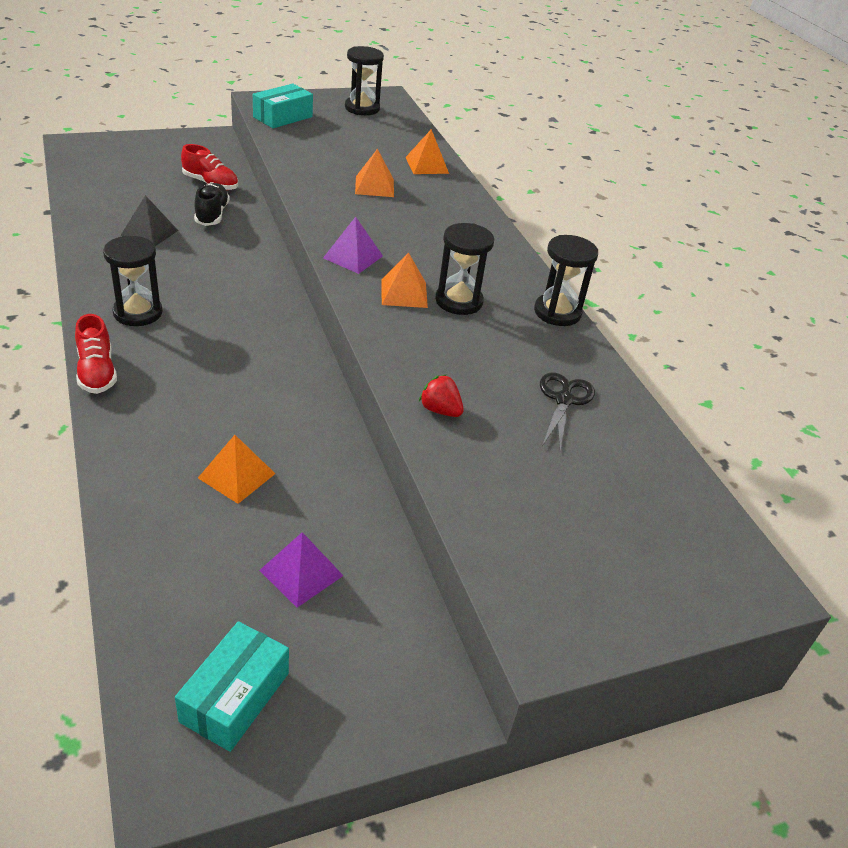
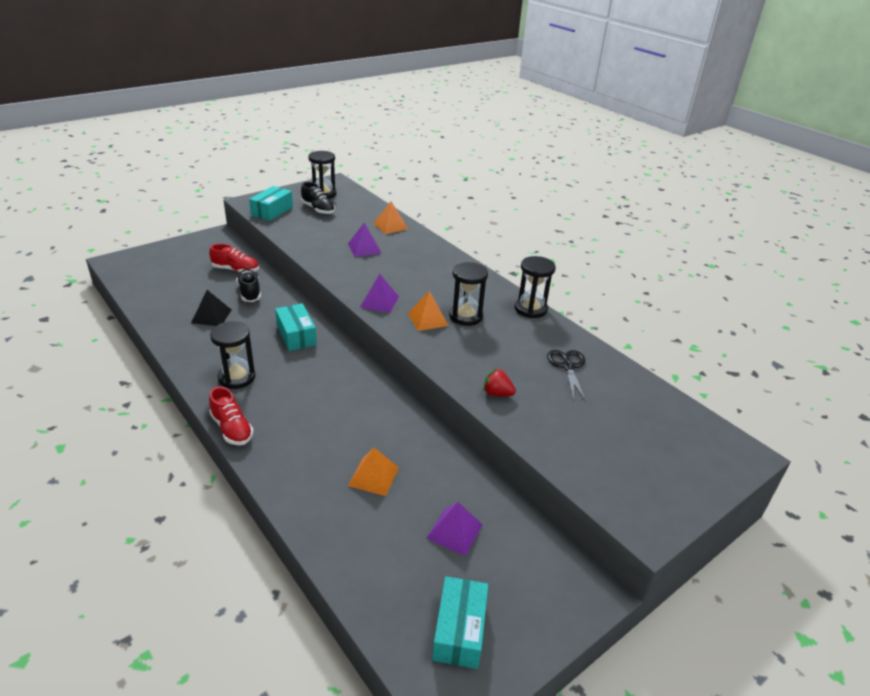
camera: 15 degrees left, 5 degrees down
(240, 279) = (296, 335): none -> turquoise box
(343, 126) = (318, 209): none -> black shoe
(374, 186) = (364, 248): orange pyramid -> purple pyramid

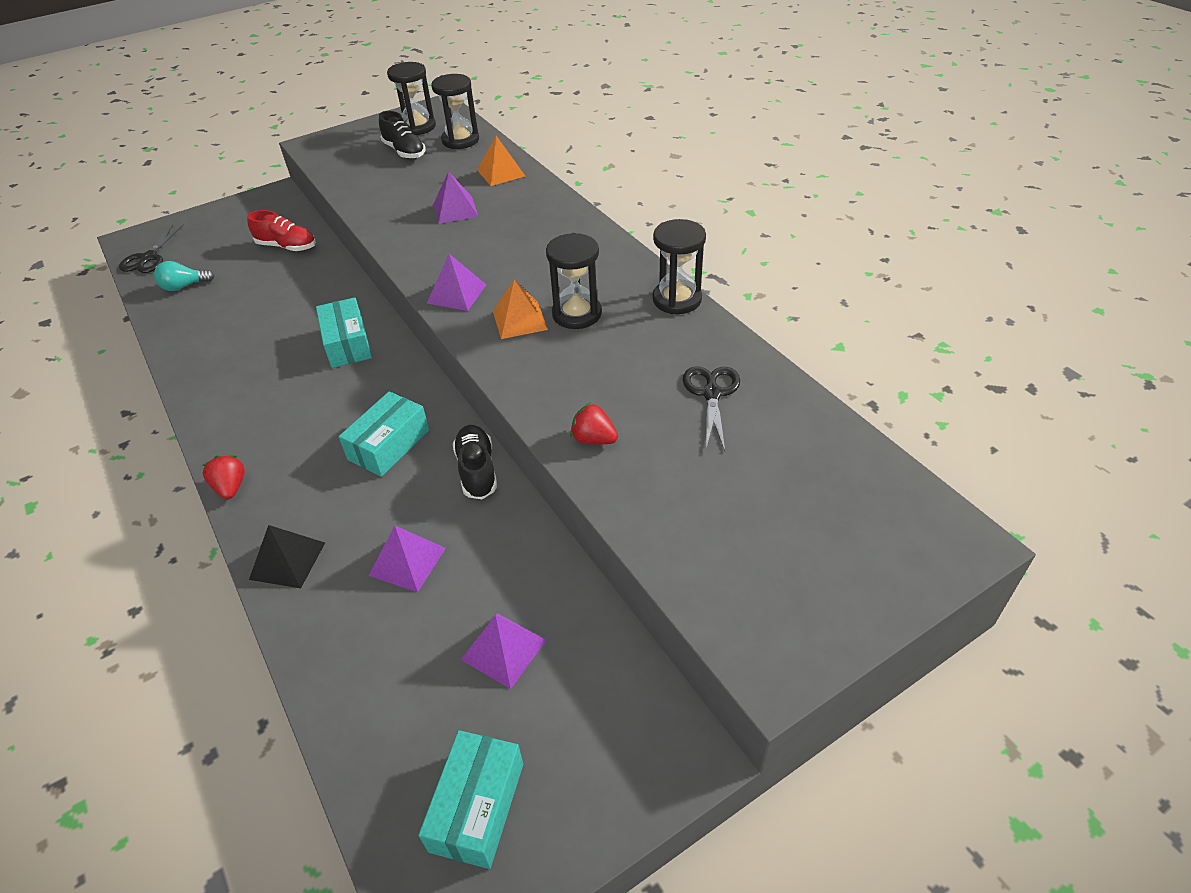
camera: 10 degrees right, 10 degrees up
(131, 274) = (148, 258): none -> black scissors
(163, 294) = (184, 286): none -> turquoise light bulb
(211, 316) = (240, 317): black pyramid -> black pyramid (287, 560)
(232, 429) = (231, 487): red shoe -> red strawberry
(237, 377) = (254, 409): black hourglass -> black hourglass (460, 140)
(250, 292) = (298, 280): black shoe -> black shoe (477, 470)
(272, 211) = (340, 157): turquoise box -> turquoise box (389, 445)
(373, 476) = (407, 561): orange pyramid -> purple pyramid

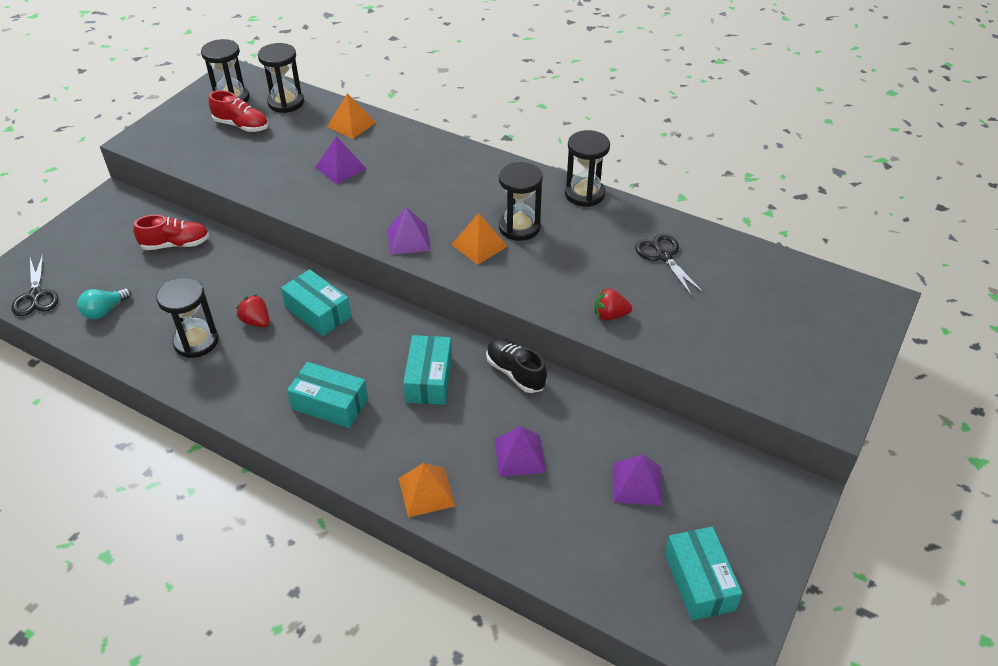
camera: 30 degrees left, 0 degrees up
(226, 337) = (196, 342): none -> black hourglass
(231, 487) = (325, 459): red strawberry -> red strawberry (256, 321)
(281, 435) = (330, 404): none -> turquoise box
(287, 560) = (426, 492): black pyramid -> orange pyramid
(404, 151) = (241, 126): black shoe -> red shoe

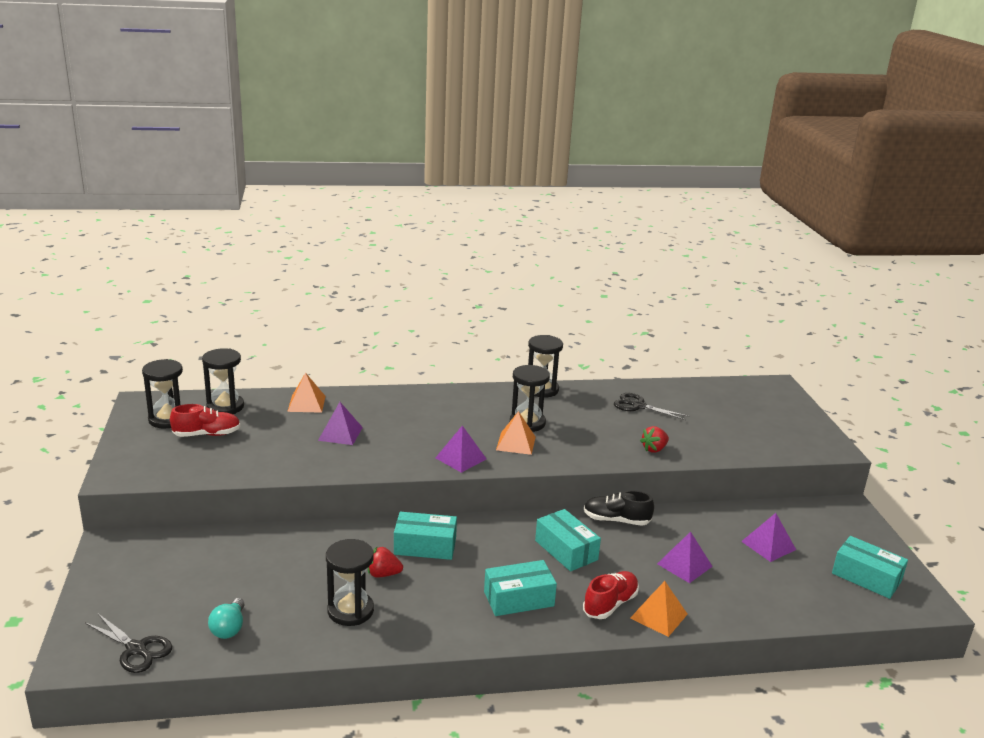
camera: 40 degrees left, 20 degrees down
(175, 244) = (230, 553): red shoe -> red shoe (610, 604)

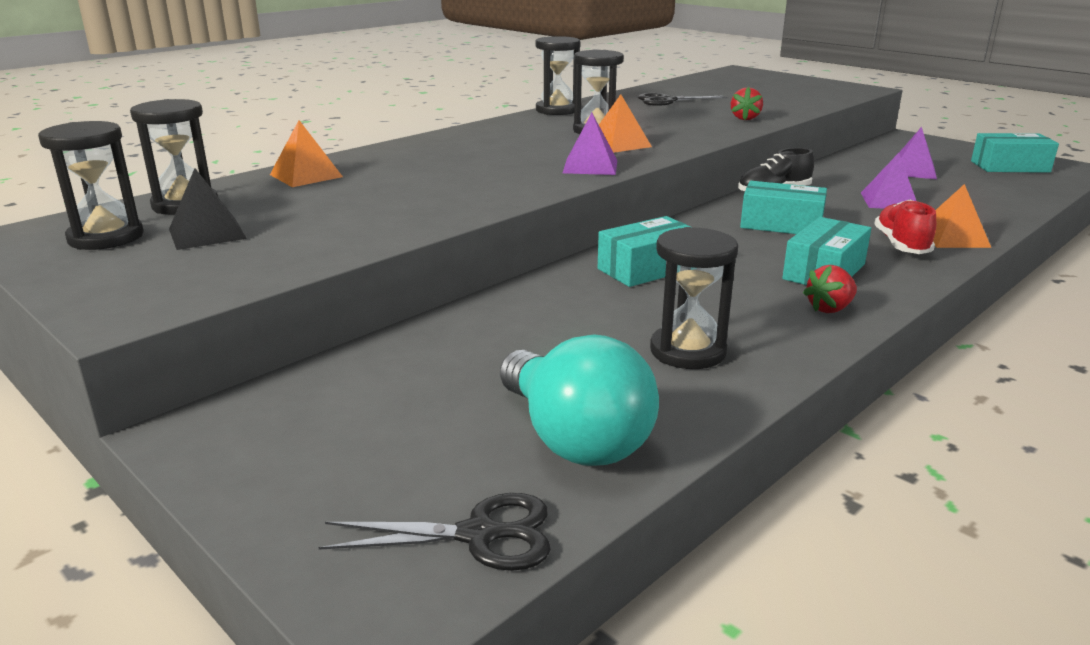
camera: 35 degrees left, 0 degrees up
(207, 434) = (207, 233): red shoe -> black pyramid
(229, 628) = (574, 438): turquoise light bulb -> turquoise light bulb, size x1.95
(340, 434) = (407, 185): purple pyramid -> none
(383, 574) = (653, 306): red strawberry -> red strawberry (829, 309)

